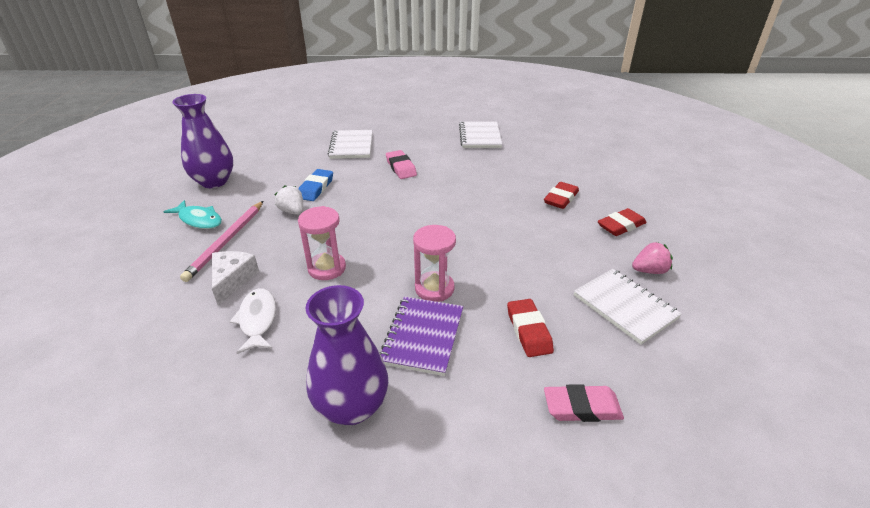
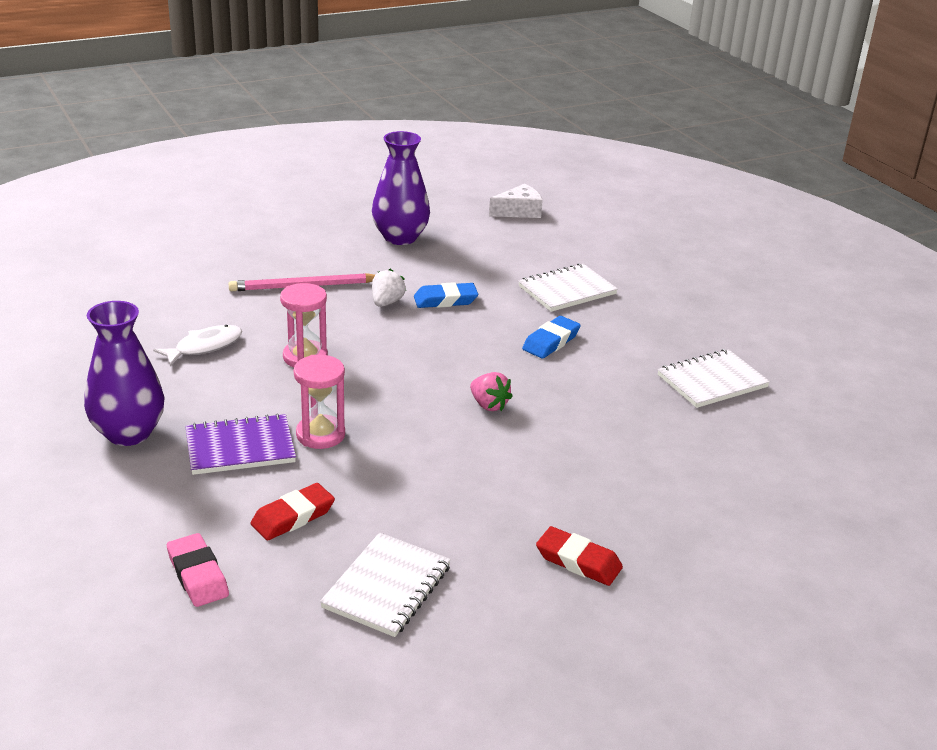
camera: 60 degrees right, 5 degrees down
(199, 220) = (326, 258): turquoise fish -> none
(232, 280) = (249, 313): white cheese -> white cheese (519, 211)
(401, 167) = (551, 342): pink eraser -> blue eraser
(561, 198) = (602, 492): red eraser -> none
(649, 271) = (483, 601): pink strawberry -> pink strawberry (489, 405)

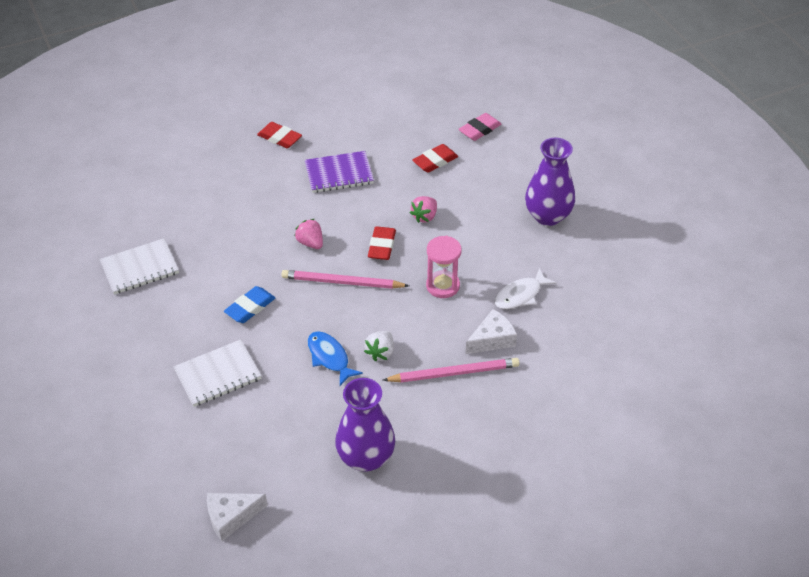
camera: 175 degrees left, 15 degrees up
(197, 575) = (479, 130): pink eraser -> pink eraser turned 75 degrees clockwise
(240, 447) = (474, 206): purple notebook -> purple notebook (339, 174)
(253, 310) = (492, 339): none -> white cheese
(320, 435) = (425, 216): pink hourglass -> pink strawberry
(386, 400) = (382, 246): none -> red eraser
(387, 587) = (382, 124): white notebook -> none
(438, 363) = (342, 282): none -> pink pencil
(445, 300) = (329, 357): blue eraser -> blue fish

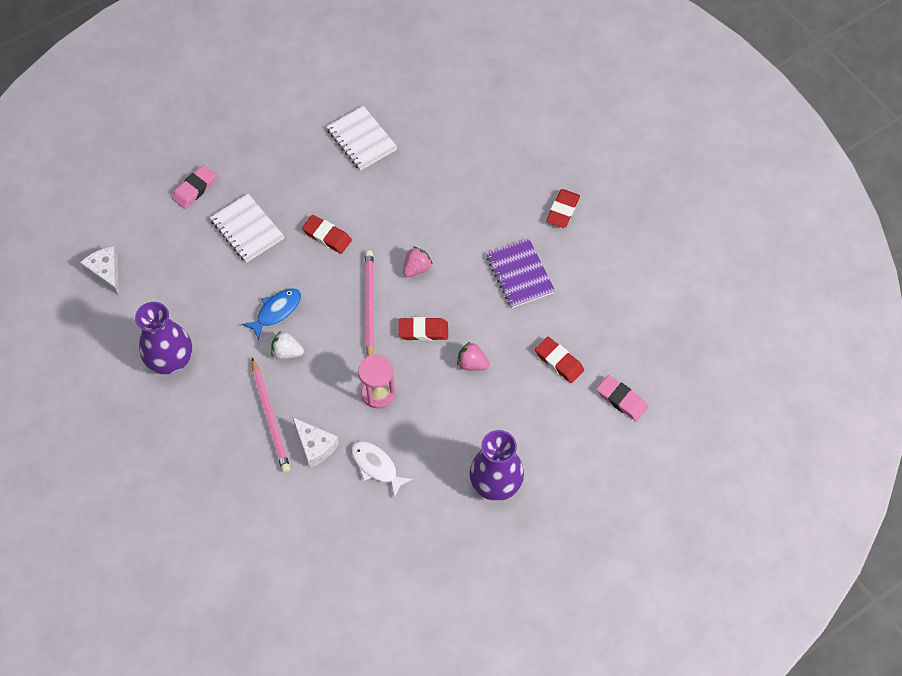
camera: 80 degrees right, 15 degrees up
(145, 420) = (194, 189): none -> pink eraser
(250, 307) = (327, 236): blue eraser -> red eraser

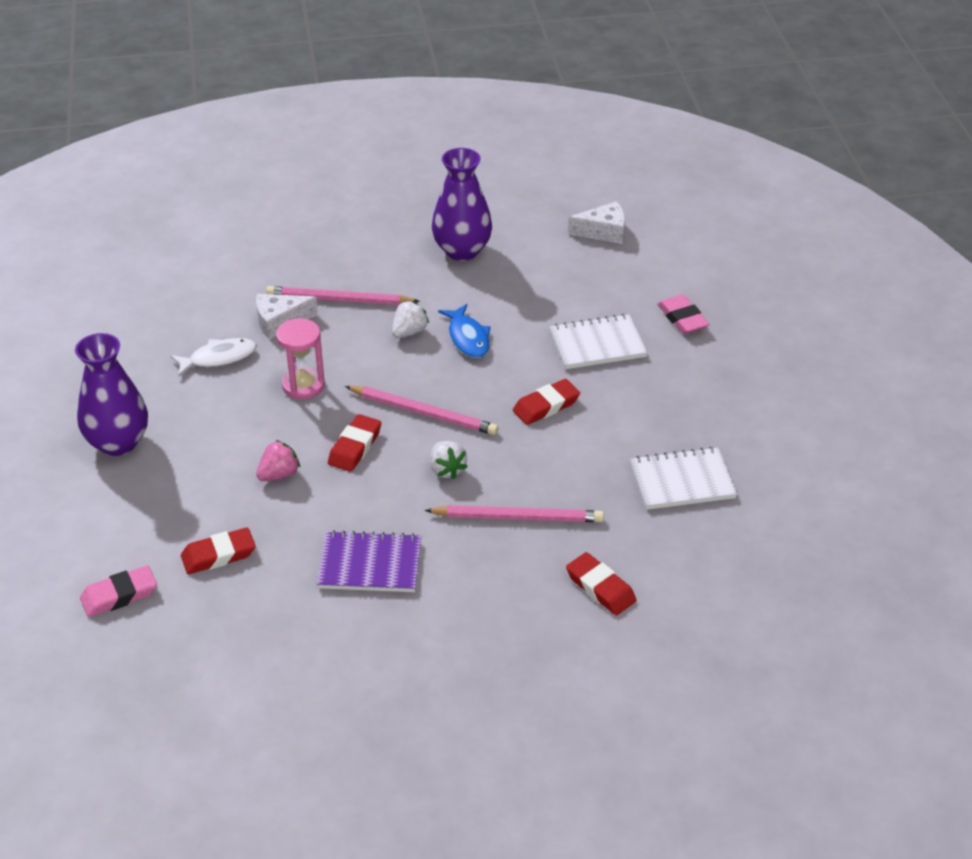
camera: 115 degrees right, 20 degrees down
(416, 268) = (446, 469): pink strawberry -> white strawberry
(438, 213) = (518, 517): none -> pink pencil
(562, 210) = (440, 650): red eraser -> red eraser (600, 588)

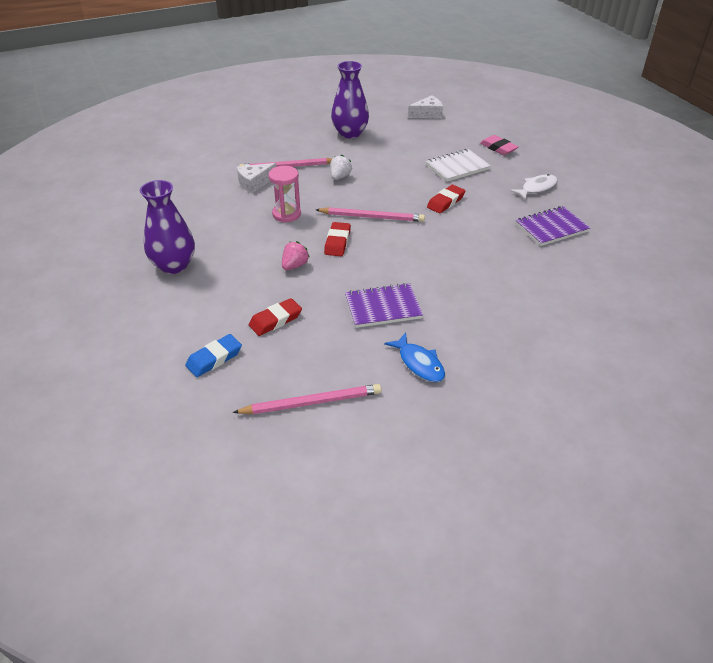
camera: 15 degrees left, 0 degrees up
(119, 595) = (214, 358): pink eraser -> blue eraser
(219, 358) = (223, 208): white fish -> white fish (536, 188)
(446, 469) = (403, 245): white strawberry -> none
(468, 338) = (378, 175): blue fish -> blue fish (419, 363)
(518, 517) = (464, 263): pink pencil -> pink pencil (311, 402)
(600, 588) = (539, 294): red eraser -> none
(682, 481) = (551, 228): white notebook -> purple notebook

